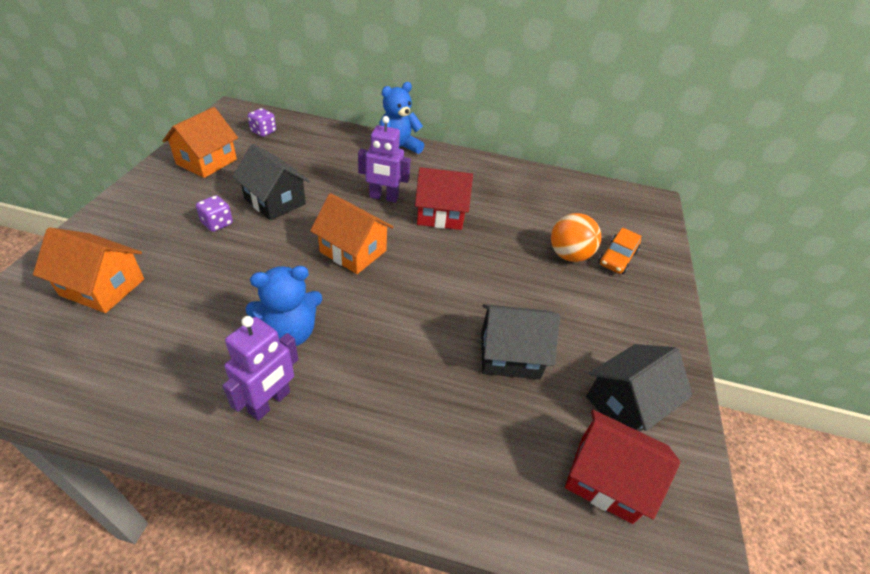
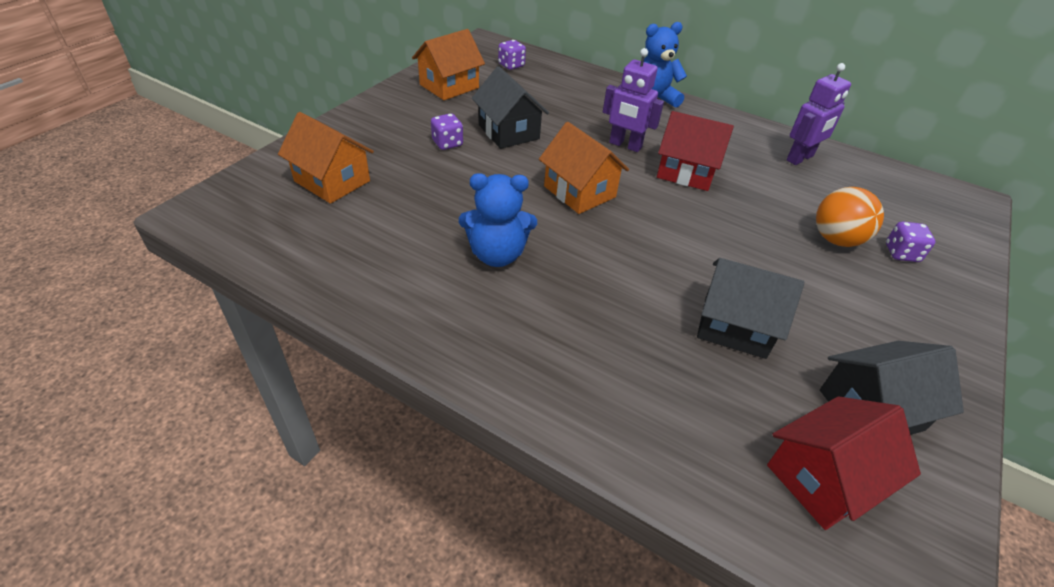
camera: 20 degrees right, 0 degrees up
(270, 402) = (463, 312): purple robot -> purple robot (800, 158)
(605, 478) = (823, 478): red house -> red house turned 75 degrees counterclockwise
(617, 257) = (901, 253): orange car -> purple dice

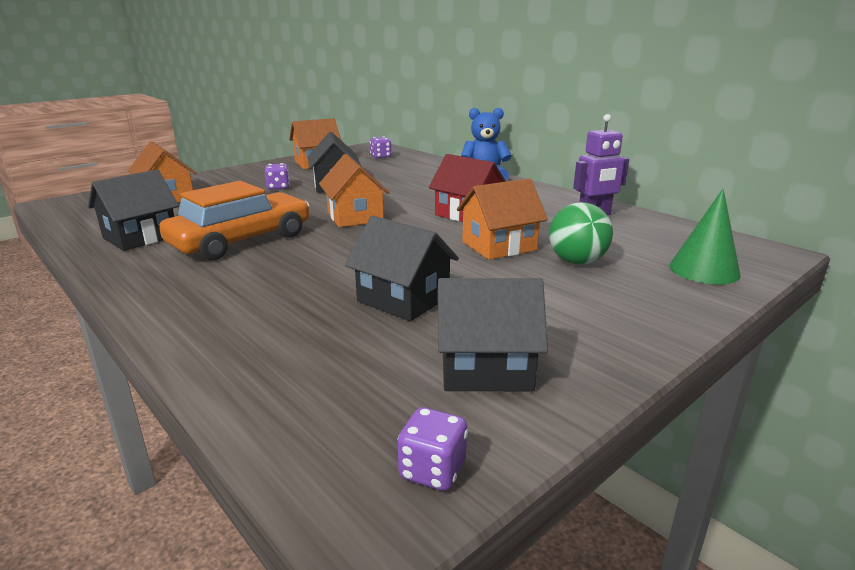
camera: 20 degrees right, 20 degrees down
(376, 266) = (140, 237): none -> black house
(497, 254) = (241, 240): blue teddy bear -> orange car
(625, 145) = (428, 197): purple robot -> none
(754, 224) = (499, 246): none -> orange house
(823, 478) = (374, 404): red house -> none
(836, 239) = (577, 262): orange ball -> green ball
(901, 253) = (643, 276): purple dice -> purple dice (432, 470)
(939, 235) = (704, 270): none -> green cone

